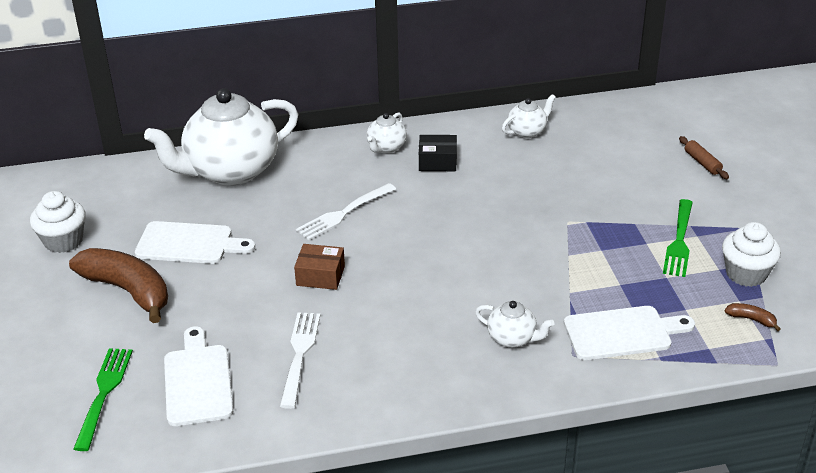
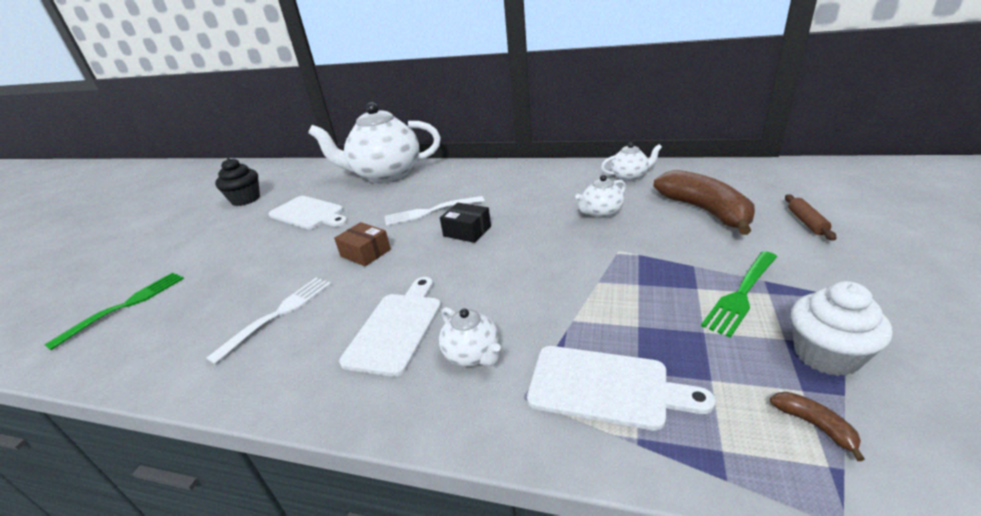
camera: 30 degrees right, 5 degrees down
(63, 241) = (245, 199): white cupcake -> black cupcake
(127, 291) = (236, 236): brown banana -> brown banana (704, 211)
(198, 381) = (188, 315): white cutting board -> white cutting board (396, 328)
(386, 147) = (504, 174): white teapot -> white teapot (601, 213)
(437, 162) = (535, 187): black box -> black box (467, 231)

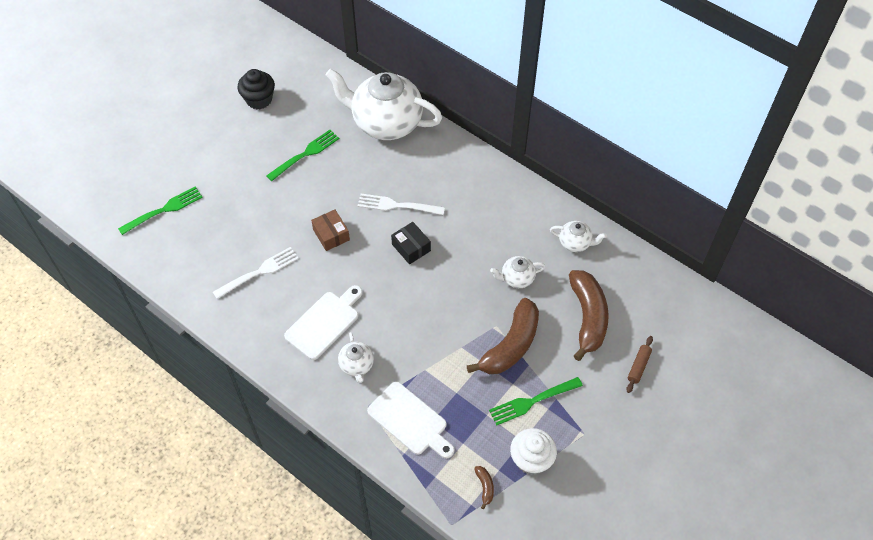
camera: 20 degrees right, 25 degrees up
(309, 213) = (305, 154): white cutting board -> green fork
(653, 258) = (510, 345): none -> brown banana

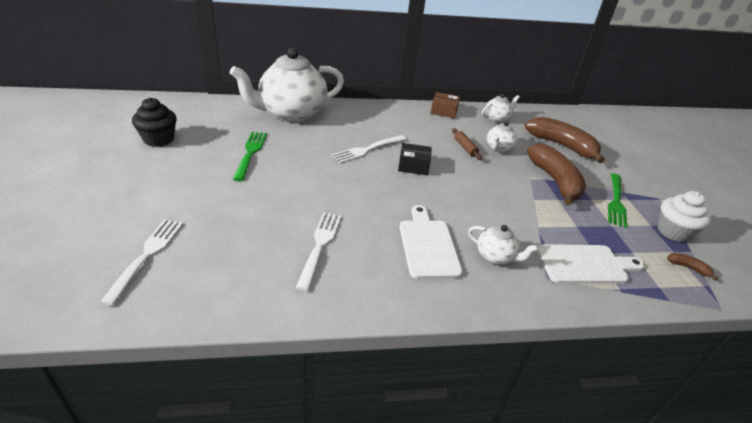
camera: 50 degrees left, 20 degrees down
(163, 210) = (146, 256): green fork -> white fork
(331, 235) = (345, 188): brown box -> brown box (444, 111)
(638, 366) = (620, 153): brown rolling pin -> brown rolling pin (465, 148)

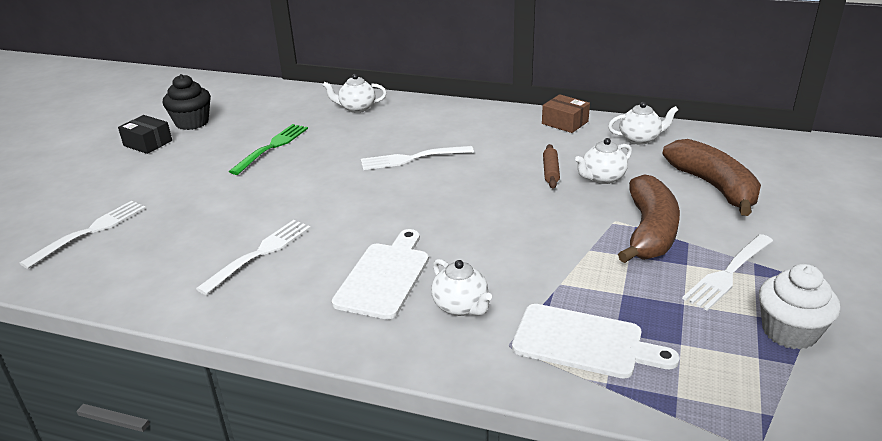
camera: 30 degrees right, 5 degrees down
(291, 113) = (357, 108): white teapot -> white teapot, size x0.43
(413, 166) = (454, 185): black box -> black box (148, 143)
(615, 201) = (728, 273): green fork -> white fork
(688, 268) = (759, 384): brown banana -> none

